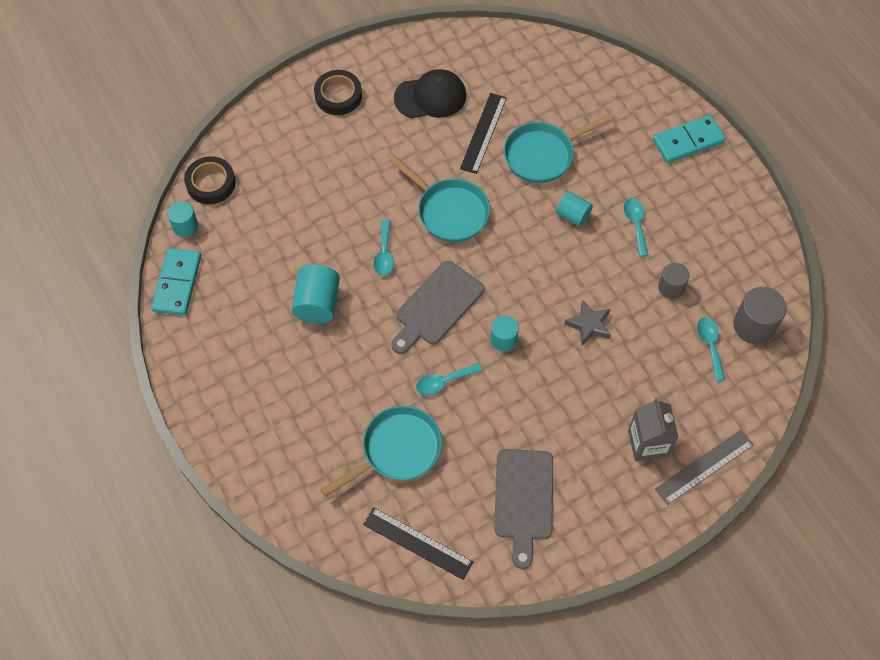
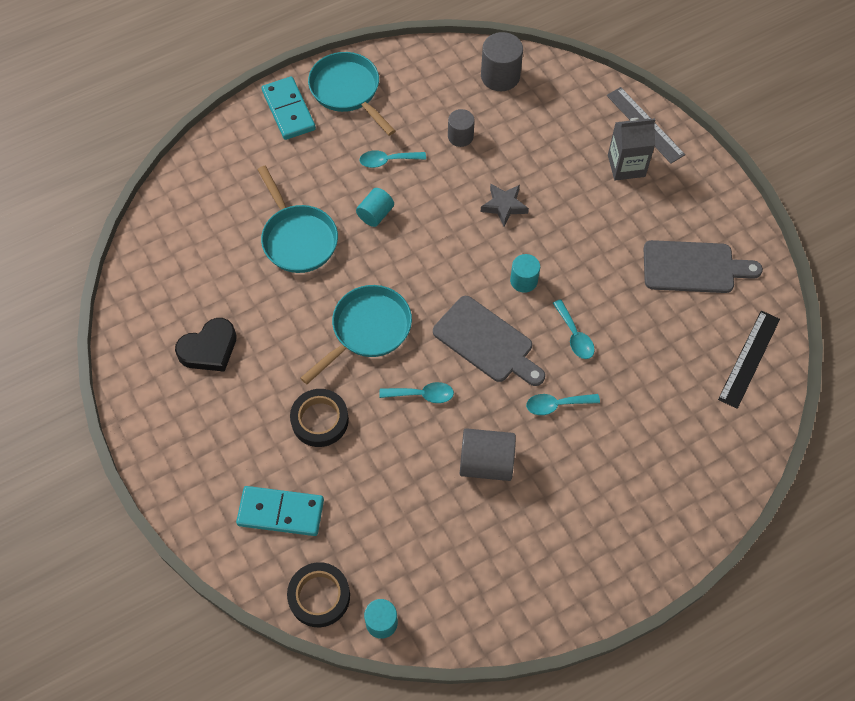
camera: 90 degrees left, 0 degrees up
(177, 283) = (463, 624): turquoise domino -> turquoise domino (281, 512)
(317, 303) = (486, 463): turquoise cylinder -> grey cylinder
(338, 95) = (197, 451): black tape -> black tape (320, 420)
(397, 450) = (654, 378): turquoise pan -> turquoise pan (347, 91)
(430, 97) = (209, 349): black cap -> black heart
(483, 133) = (264, 295): black ruler -> none
(710, 345) = (522, 111): turquoise spoon -> turquoise spoon (556, 405)

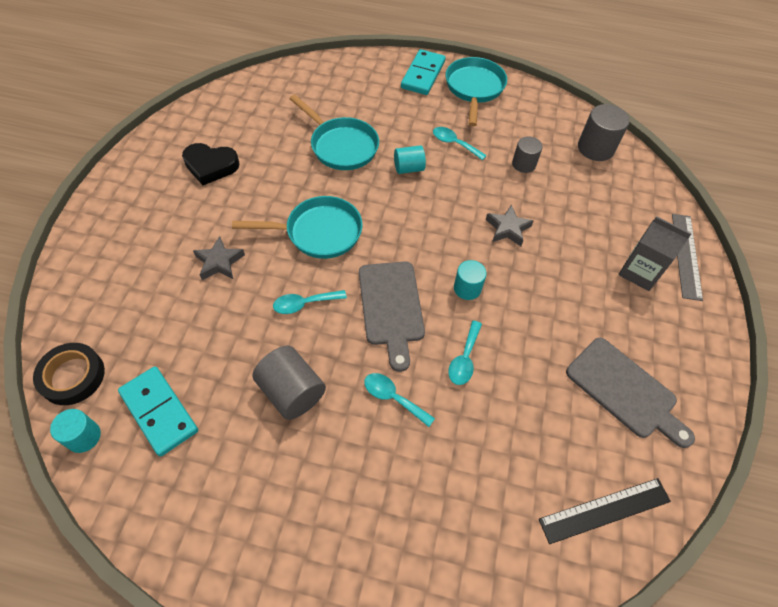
camera: 40 degrees right, 5 degrees down
(281, 512) = (123, 298): turquoise domino -> turquoise domino (159, 411)
(298, 239) = (341, 146): turquoise pan -> turquoise pan turned 60 degrees counterclockwise
(320, 420) = (219, 262): black tape -> grey star
(422, 394) = (304, 304): turquoise spoon -> turquoise spoon turned 120 degrees clockwise

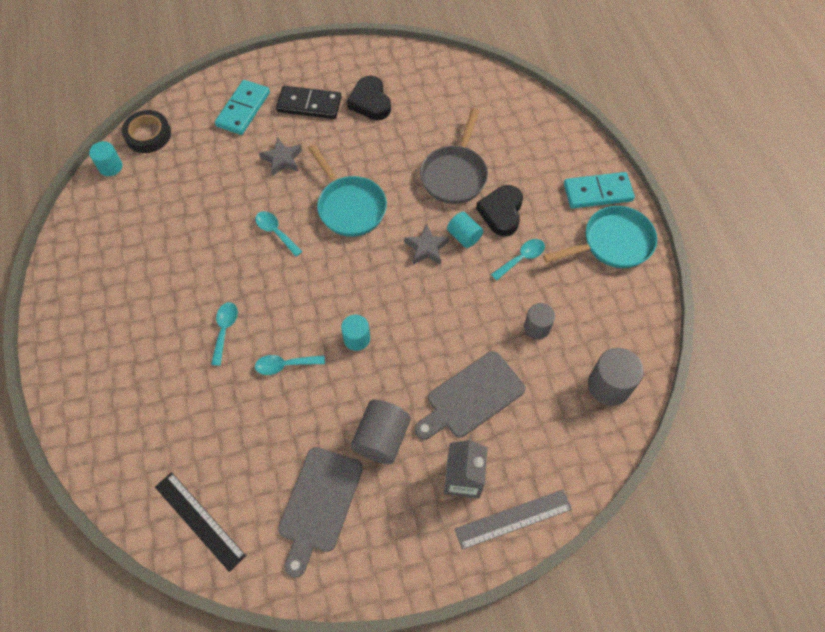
camera: 65 degrees right, 5 degrees up
(159, 411) = (146, 195): turquoise domino -> turquoise domino (243, 109)
(170, 212) = (309, 104): none -> black domino
(291, 392) = (197, 263): grey cylinder -> grey cylinder (381, 438)
(341, 146) = (455, 175): turquoise pan -> grey pan
(391, 307) = (305, 291): grey cutting board -> grey cutting board (471, 397)
(402, 135) = (501, 212): none -> black heart
(454, 143) = (521, 258): turquoise spoon -> turquoise spoon turned 45 degrees clockwise
(507, 229) = (444, 344): grey star -> grey star (426, 248)

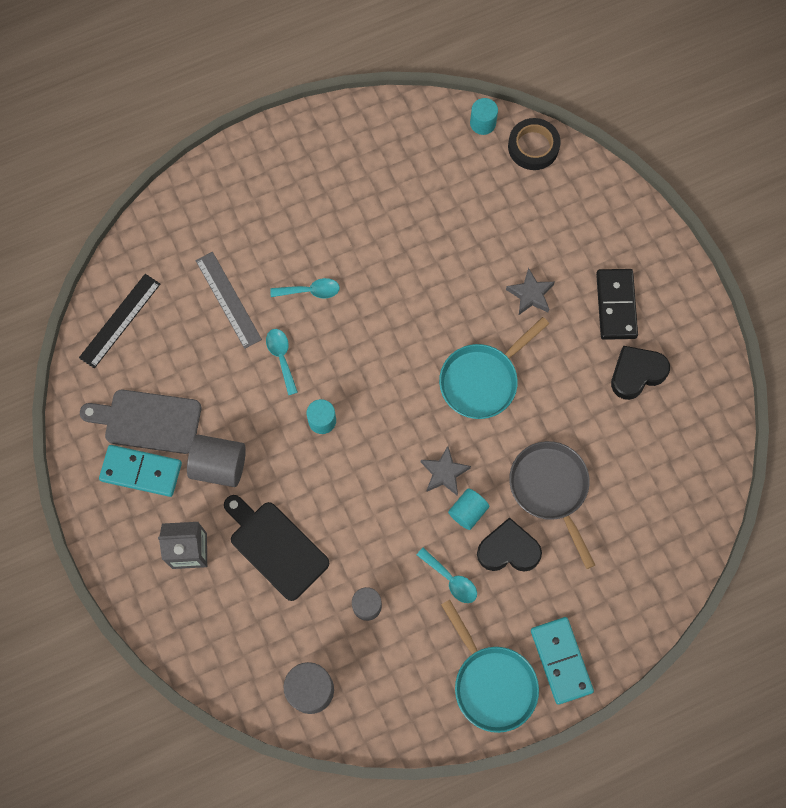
camera: 80 degrees right, 10 degrees up
(243, 109) = (592, 235): turquoise domino -> turquoise domino (141, 472)
(275, 232) = (434, 311): turquoise spoon -> none
(455, 175) = (550, 489): grey pan -> grey pan turned 60 degrees clockwise
(471, 397) = (276, 547): grey cutting board -> black cutting board
(513, 519) = (156, 604): grey ruler -> grey ruler (228, 299)

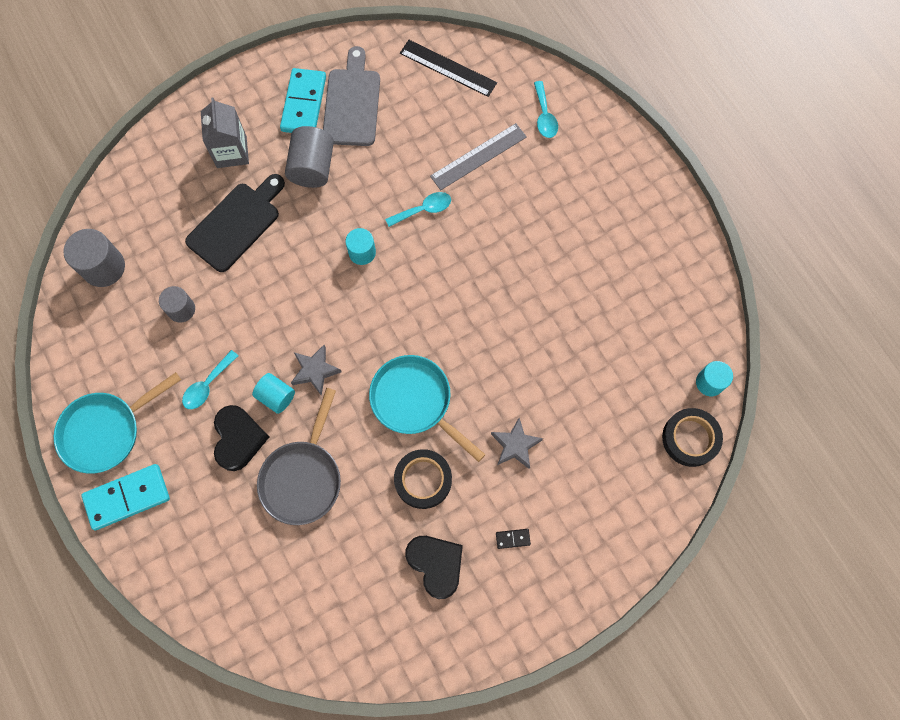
camera: 85 degrees right, 0 degrees up
(310, 291) = (495, 229): turquoise spoon -> turquoise spoon (544, 116)
(550, 489) = (303, 478): grey pan -> grey pan turned 135 degrees clockwise
(558, 379) = (423, 480): none -> black tape
(616, 305) = (512, 539): black domino -> black domino, size x0.42

